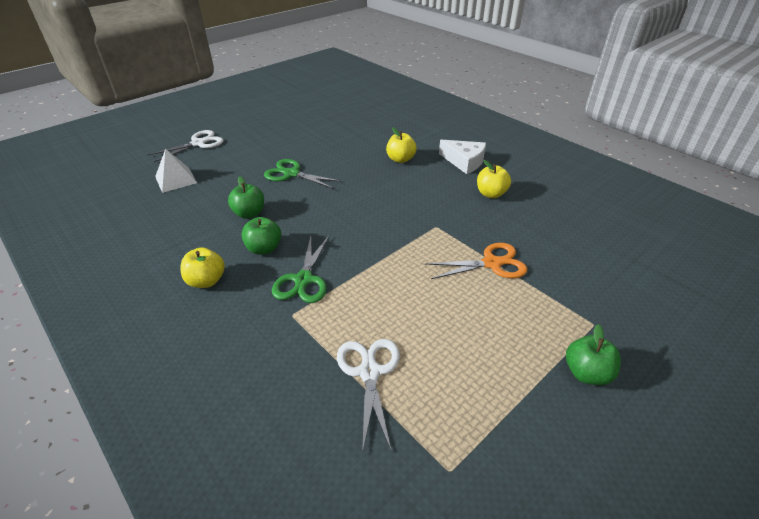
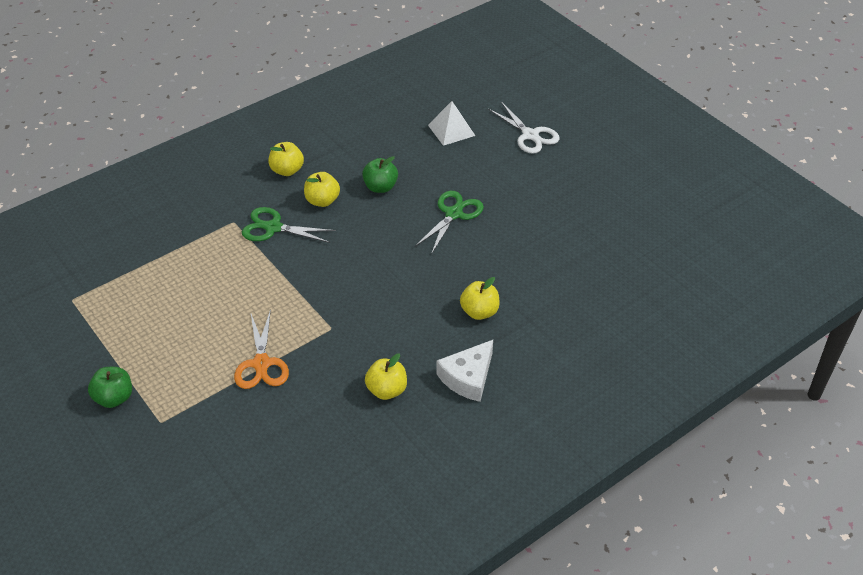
camera: 95 degrees right, 5 degrees up
(264, 248) = (322, 201): green apple -> yellow apple
(369, 372) = (162, 265): white scissors -> none

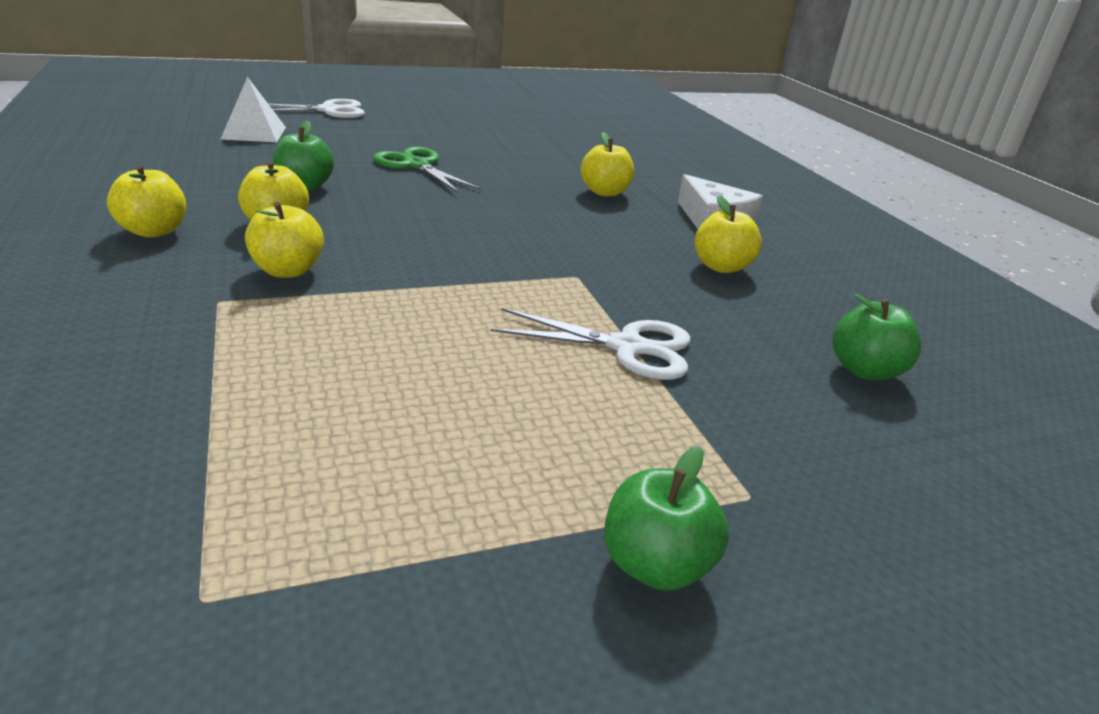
camera: 75 degrees left, 15 degrees down
(261, 364) = (627, 347): orange scissors -> white scissors
(273, 228) = (288, 271): green scissors -> yellow apple
(285, 463) = (864, 370): none -> green apple

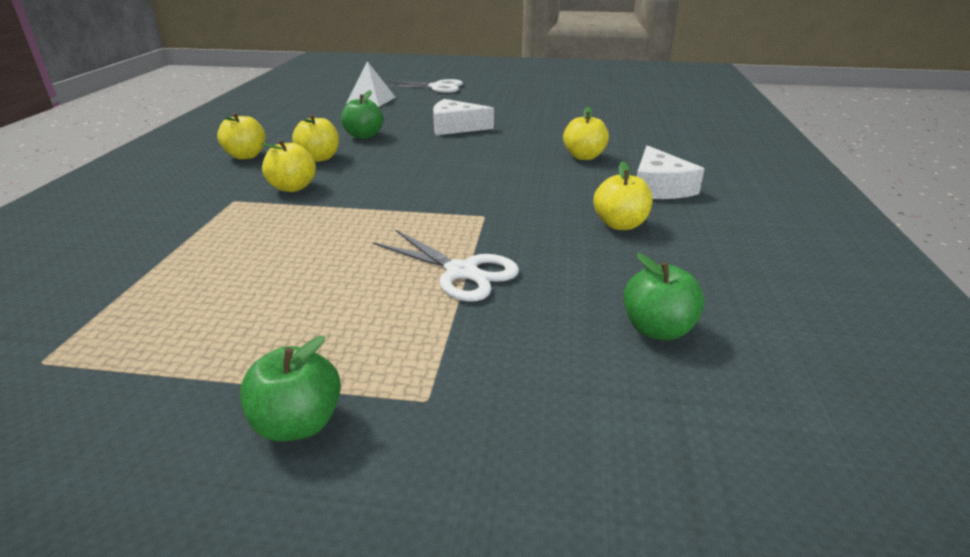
camera: 30 degrees right, 0 degrees up
(416, 165) = (455, 127): green scissors -> white cheese

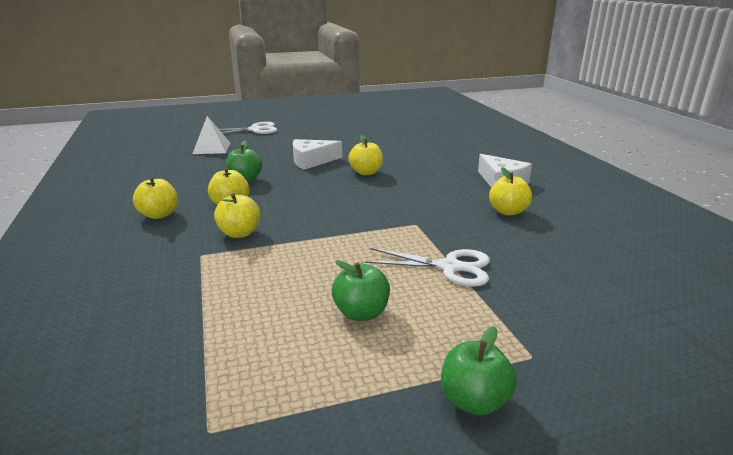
camera: 25 degrees left, 5 degrees down
(584, 157) = (430, 168): yellow apple -> yellow apple (366, 172)
(657, 329) = (603, 272): green apple -> green apple (361, 313)

